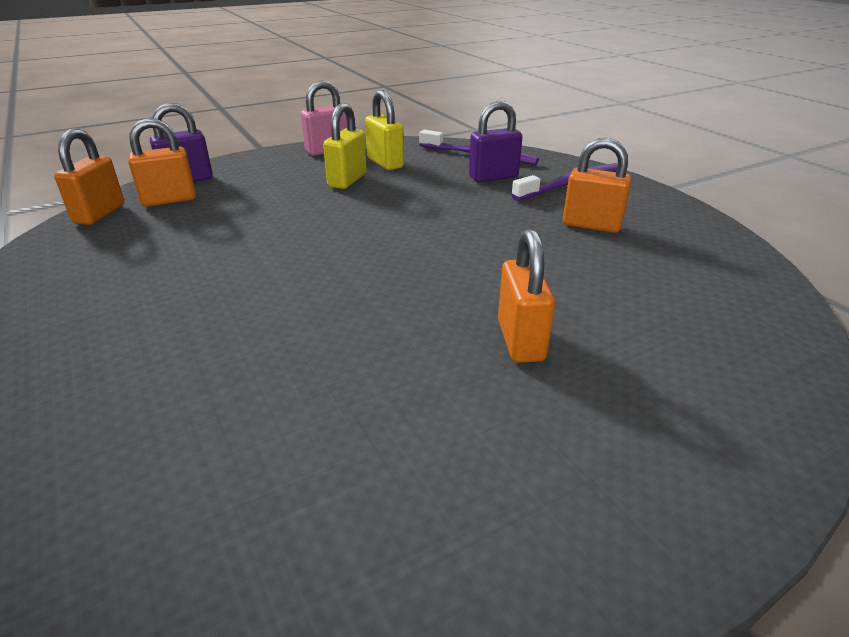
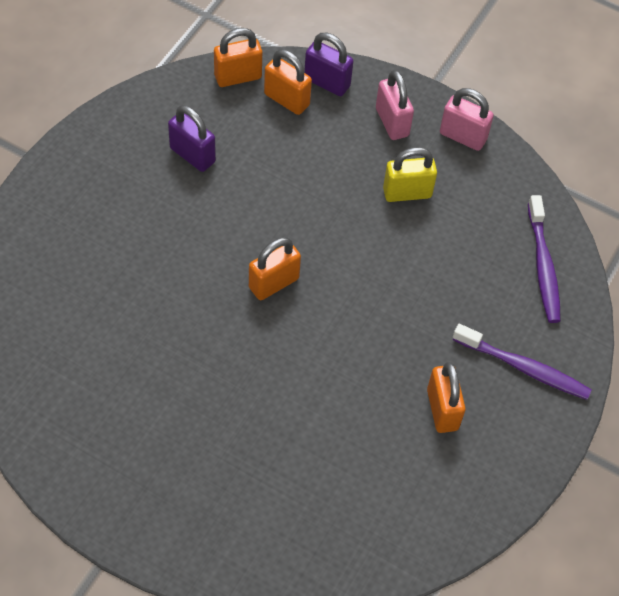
camera: 55 degrees right, 25 degrees up
(272, 168) = (392, 122): none -> pink padlock
(385, 163) = (466, 198): yellow padlock -> none
(493, 177) = (495, 299): purple padlock -> purple padlock (192, 155)
(520, 340) = (243, 416): orange padlock -> orange padlock (273, 283)

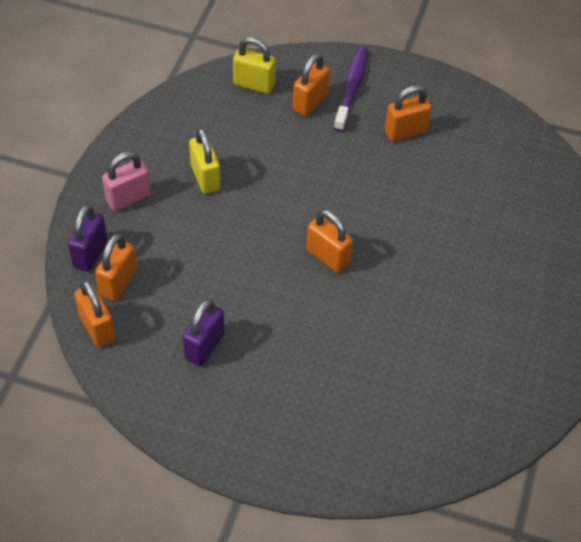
camera: 100 degrees left, 5 degrees down
(463, 136) = (133, 147): pink padlock -> none
(505, 317) = (310, 102): none -> orange padlock
(543, 265) = (254, 84): purple toothbrush -> yellow padlock

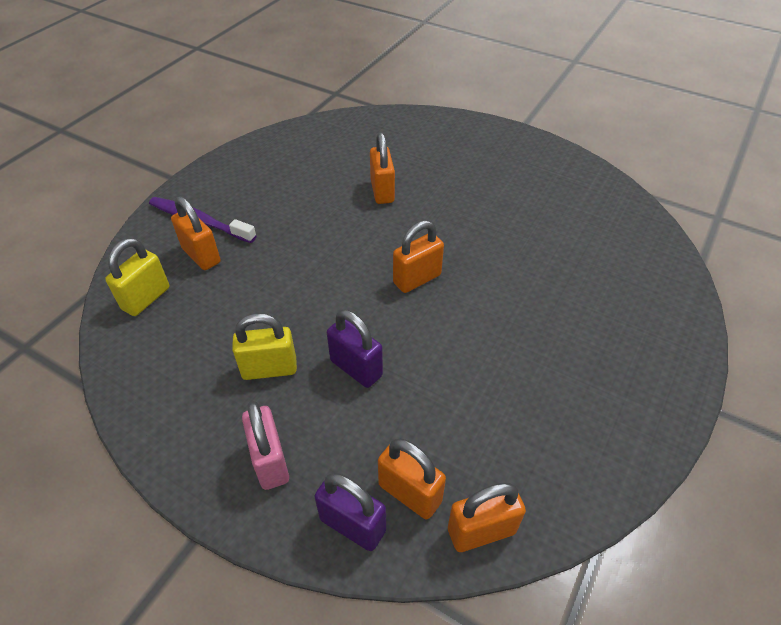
camera: 75 degrees left, 5 degrees down
(204, 346) = (521, 408): purple padlock -> purple padlock (356, 368)
(405, 131) = (277, 195): orange padlock -> orange padlock (382, 191)

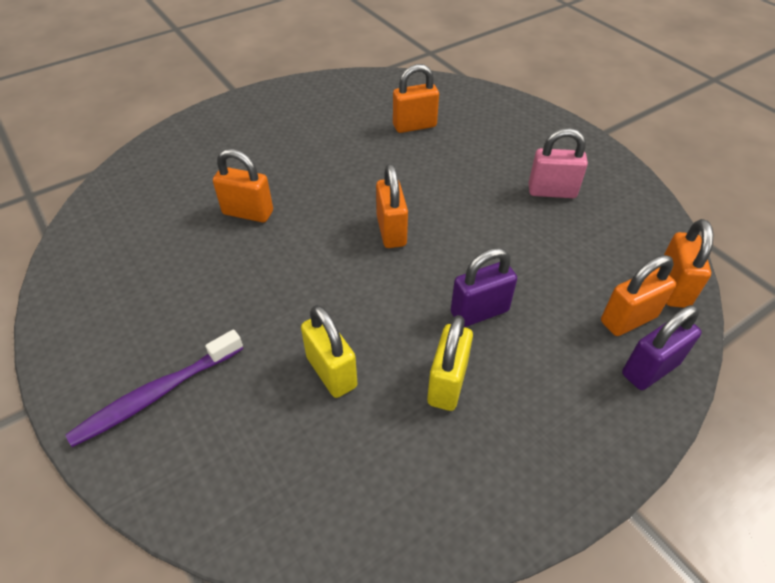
camera: 65 degrees left, 0 degrees up
(146, 298) = (262, 490): yellow padlock -> yellow padlock (331, 372)
(201, 255) = (225, 407): orange padlock -> orange padlock (414, 126)
(270, 461) = (565, 414): pink padlock -> pink padlock (552, 191)

